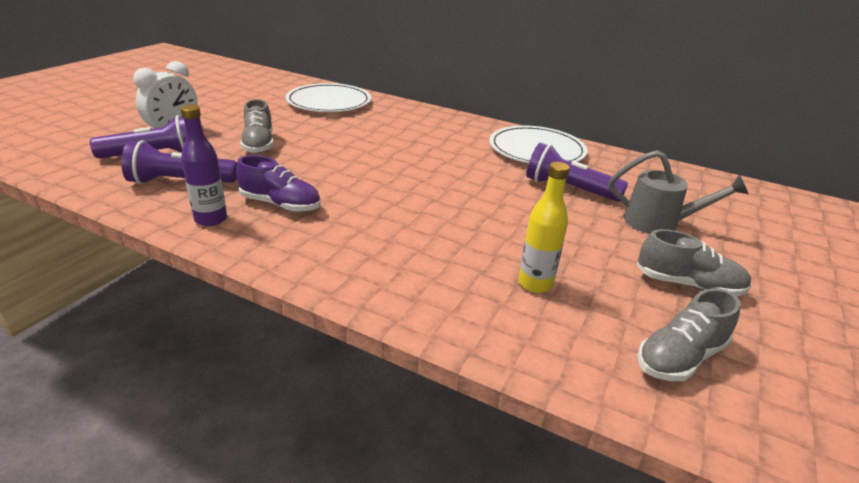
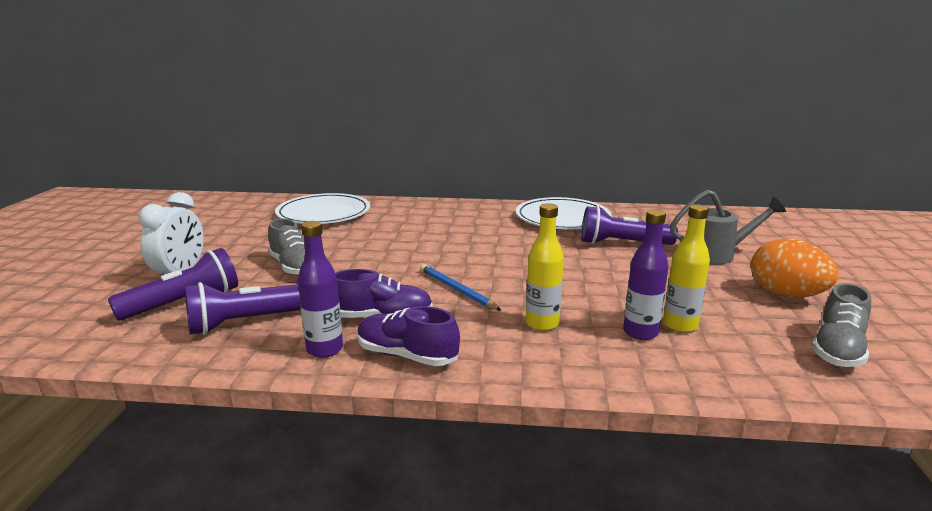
camera: 20 degrees left, 10 degrees down
(265, 242) = (406, 355): none -> purple shoe
(365, 196) = (456, 290): none -> blue pencil
(405, 246) = (542, 324): none -> yellow bottle
(487, 279) = (640, 332): none -> purple bottle
(688, 285) = (785, 295): grey shoe -> orange egg

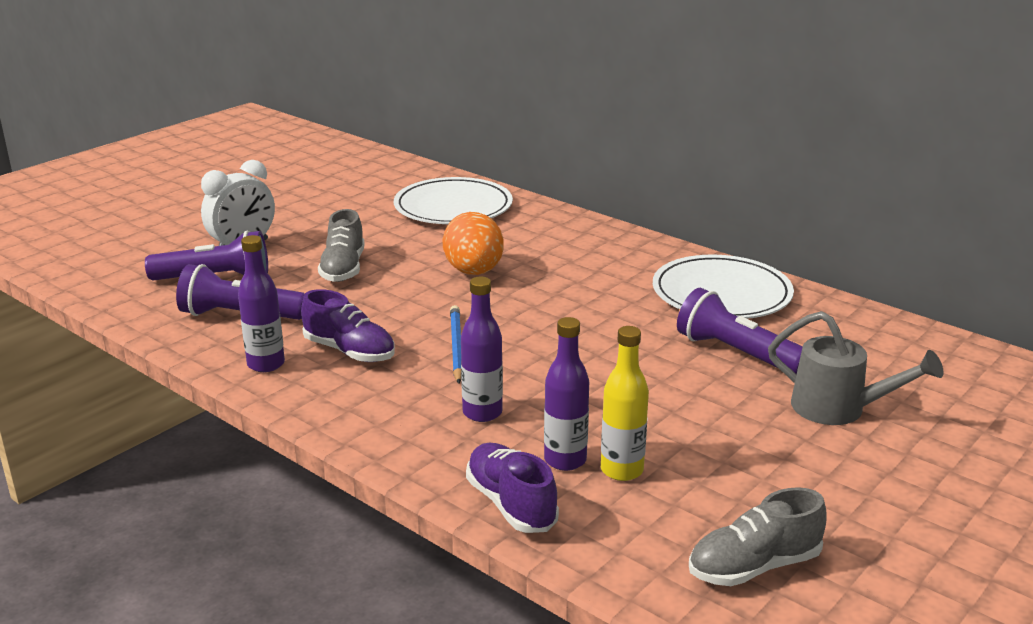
camera: 35 degrees right, 5 degrees up
(406, 355) = (320, 395): purple shoe -> purple shoe (511, 504)
(542, 324) = (482, 413): yellow bottle -> purple bottle
(785, 295) = (823, 489): orange egg -> orange egg (474, 272)

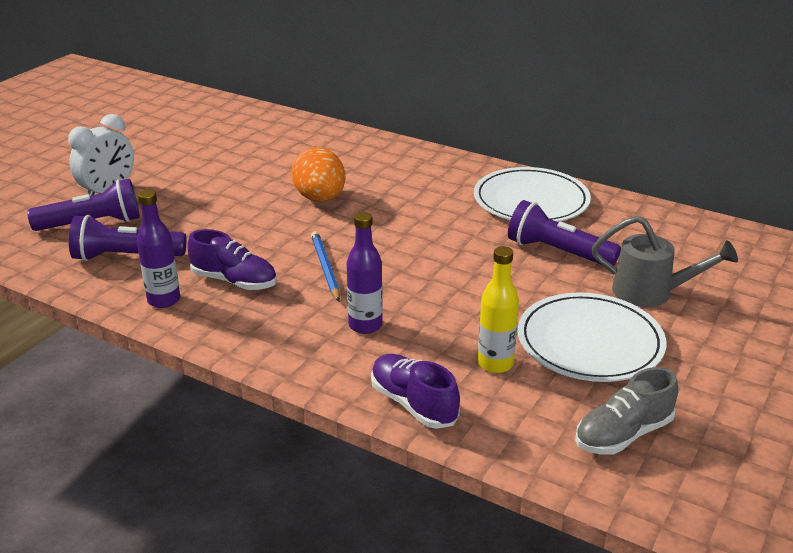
camera: 10 degrees left, 5 degrees up
(343, 269) = (205, 205): grey shoe -> none
(453, 207) = (284, 140): white plate -> white plate (590, 342)
(565, 460) = (446, 360): purple bottle -> none

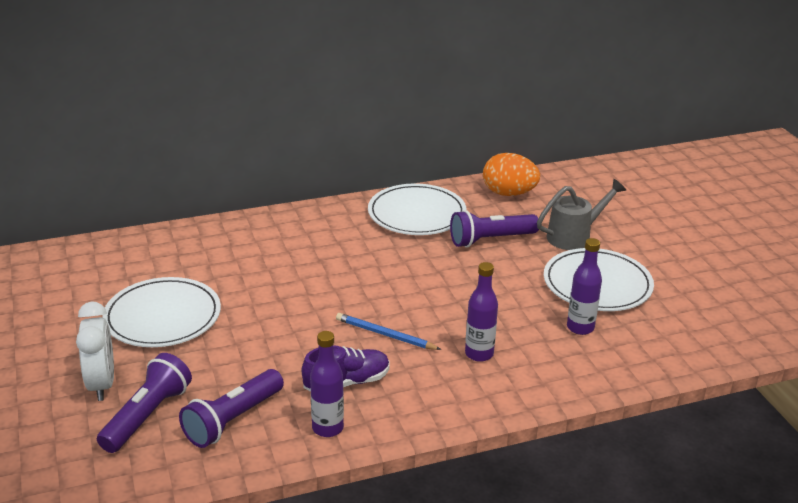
camera: 50 degrees left, 0 degrees up
(215, 173) = (163, 316): none -> white plate
(320, 199) = (284, 289): orange egg -> orange egg (509, 193)
(413, 404) = (586, 379): purple shoe -> none
(495, 364) = (580, 328): yellow bottle -> purple bottle
(623, 434) = (691, 323): grey shoe -> none

